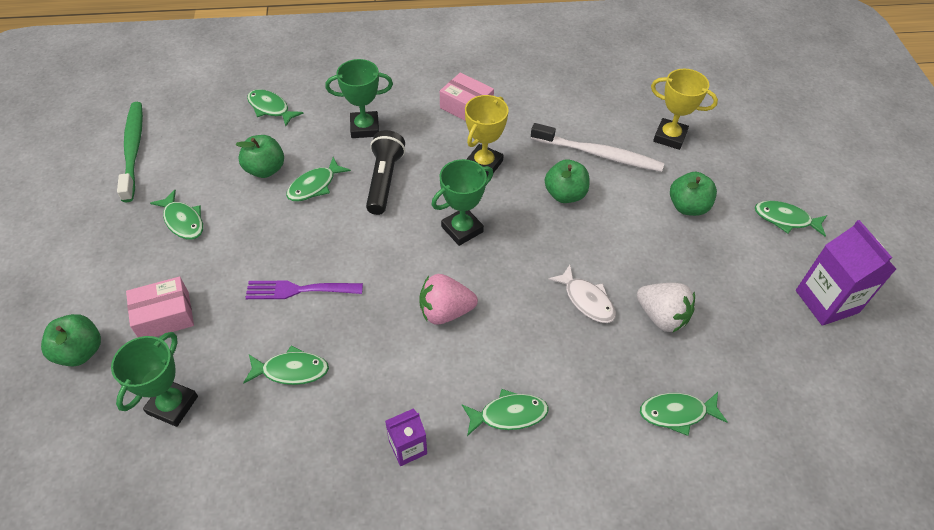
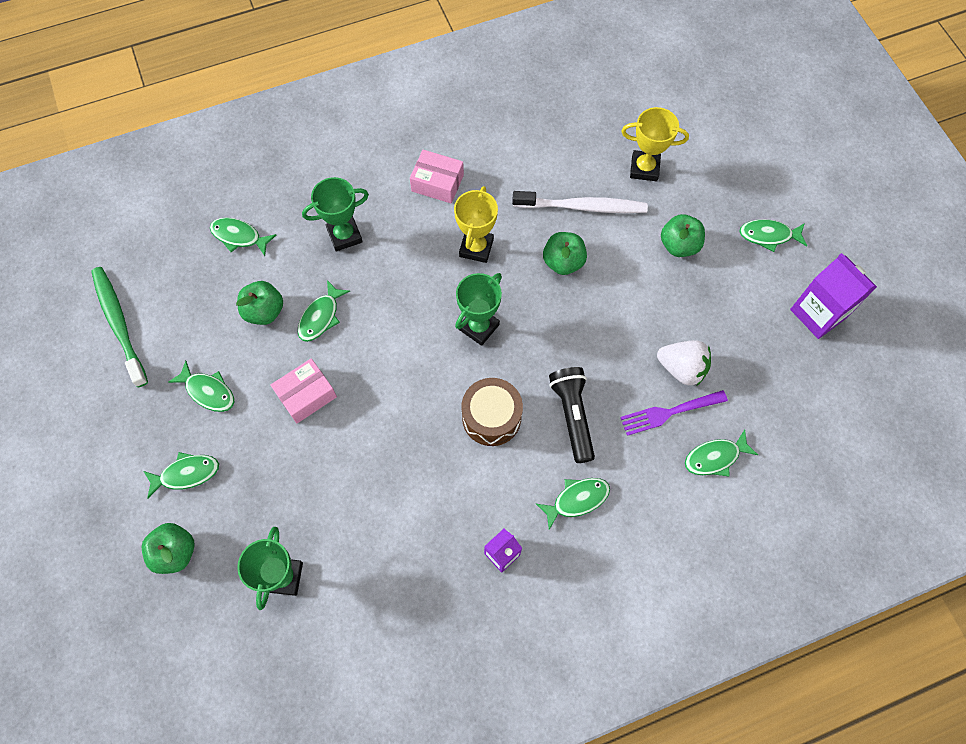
camera: 15 degrees left, 15 degrees up
(164, 316) = (236, 495): pink box -> pink box (306, 395)
(291, 370) = (375, 514): green fish -> green fish (186, 474)
(299, 290) = (351, 433): purple fork -> purple fork (669, 412)
(384, 180) = (386, 293): black flashlight -> black flashlight (572, 416)
(445, 311) = (491, 417): pink strawberry -> brown drum
(586, 300) = (612, 370): white fish -> none

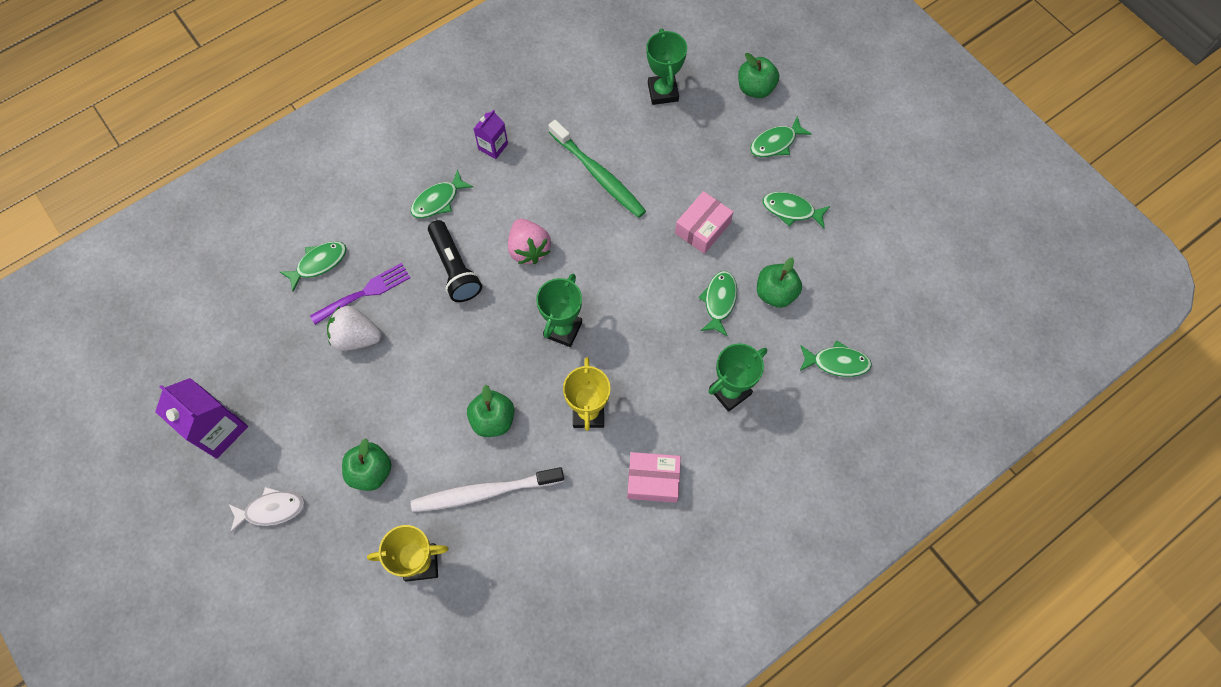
camera: 165 degrees right, 0 degrees up
(119, 324) = (903, 247): green toothbrush -> green toothbrush (598, 174)
(491, 417) = (529, 249): brown drum -> pink strawberry
(768, 235) = (271, 509): green fish -> white fish

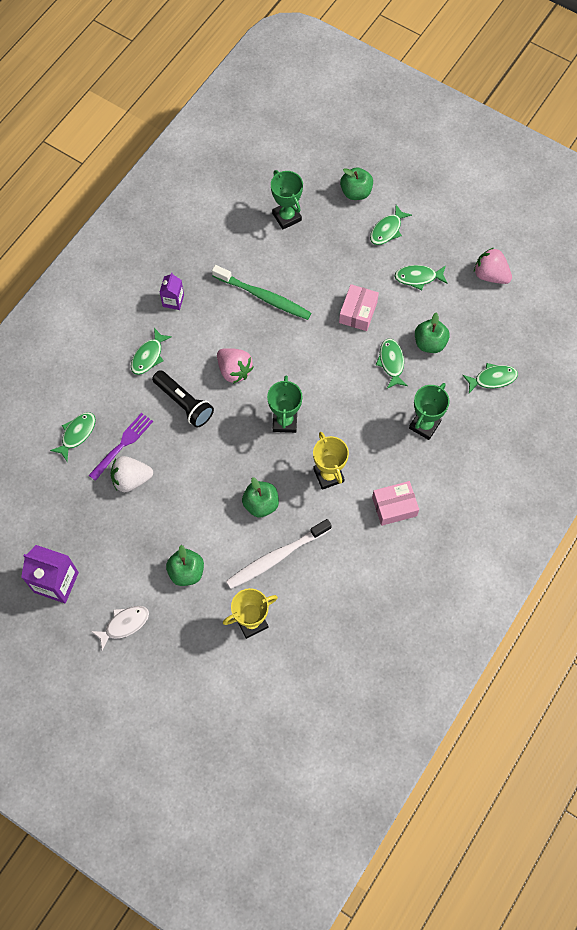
camera: 20 degrees left, 0 degrees up
(881, 235) = (490, 275): none -> pink strawberry

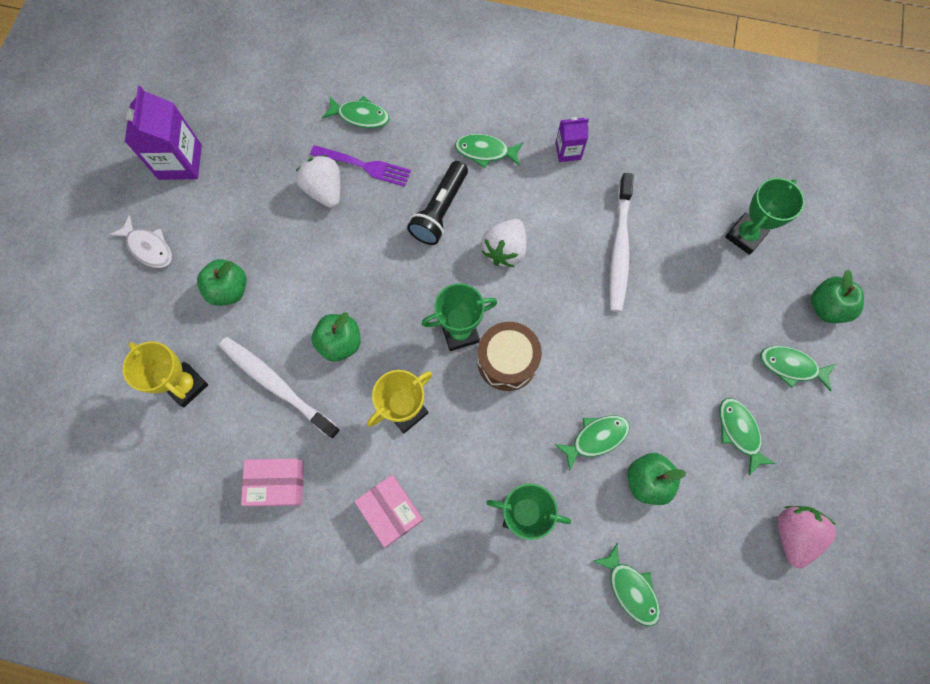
camera: 70 degrees right, 5 degrees up
(234, 370) = (505, 250): pink strawberry -> white strawberry
(263, 296) = (619, 248): green toothbrush -> white toothbrush
(317, 398) = (507, 361): none -> brown drum
(358, 312) = (650, 370): pink box -> pink box (277, 483)

